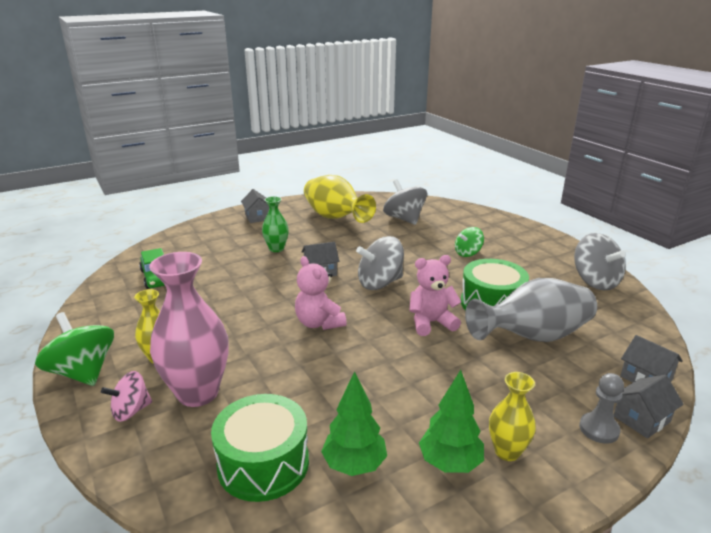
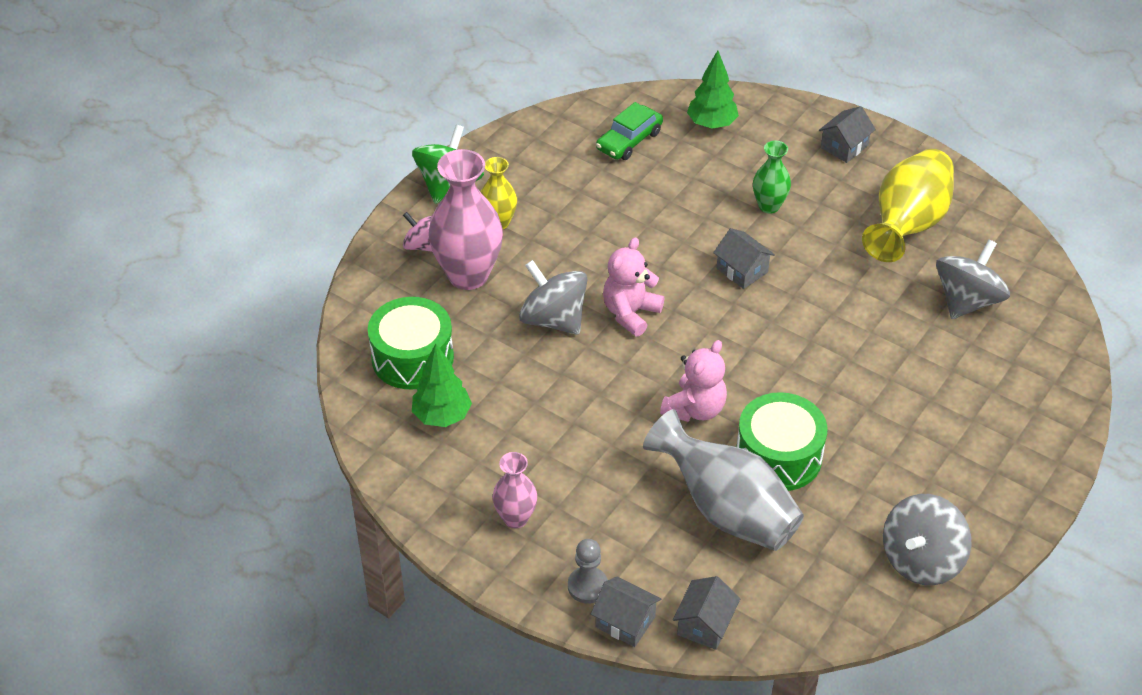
camera: 65 degrees right, 20 degrees up
(380, 283) = (753, 335): grey spinning top -> grey spinning top (553, 319)
(431, 323) = (695, 409): pink teddy bear -> pink teddy bear turned 75 degrees clockwise
(450, 463) = (478, 480): green tree -> green tree (711, 124)
(468, 253) = (905, 402): green spinning top -> none
(507, 451) = (515, 518): yellow vase -> pink vase

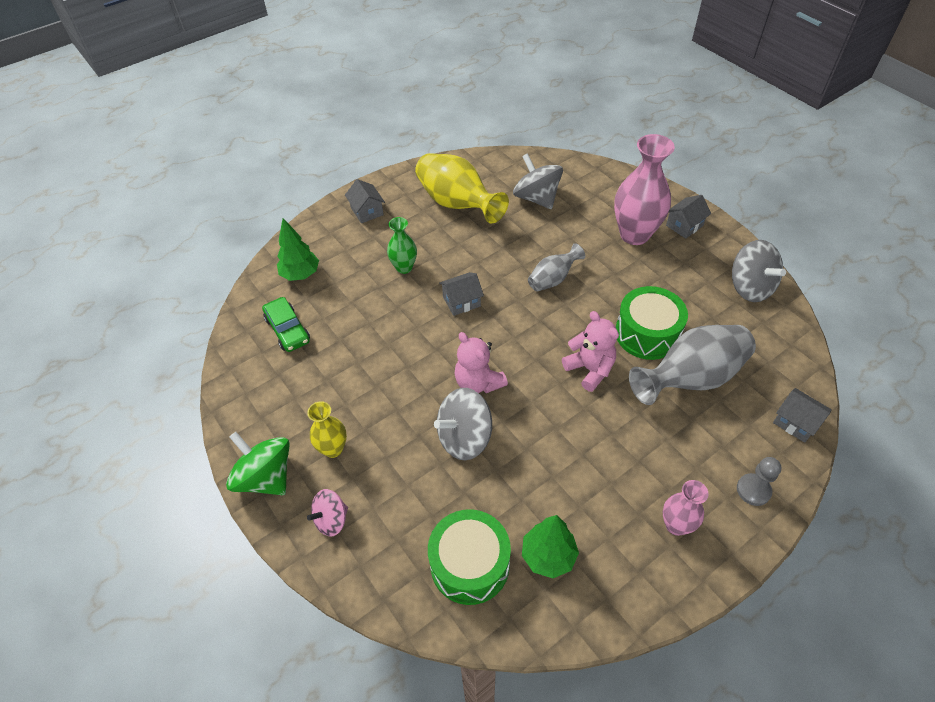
camera: 70 degrees left, 5 degrees up
(468, 275) = (386, 490): pink vase -> pink vase (634, 234)
(625, 622) = (790, 473): grey house -> grey house (684, 225)
(823, 347) = (553, 279): none -> grey vase

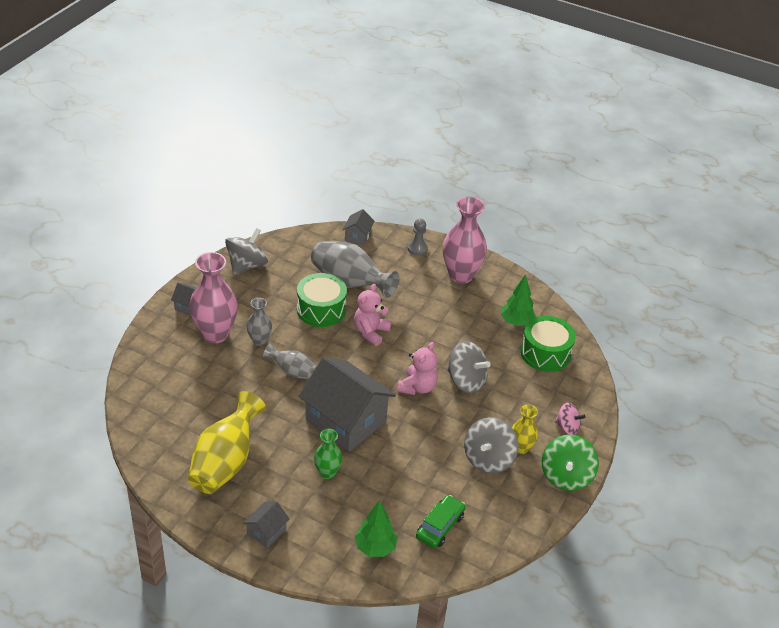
camera: 120 degrees left, 10 degrees down
(461, 301) = (346, 421): grey house -> grey house, size x2.26
(536, 198) = (193, 407): grey spinning top -> grey spinning top (488, 459)
(611, 266) = (259, 340): none -> grey vase
(676, 525) = (461, 275): pink vase -> pink vase, size x1.85

